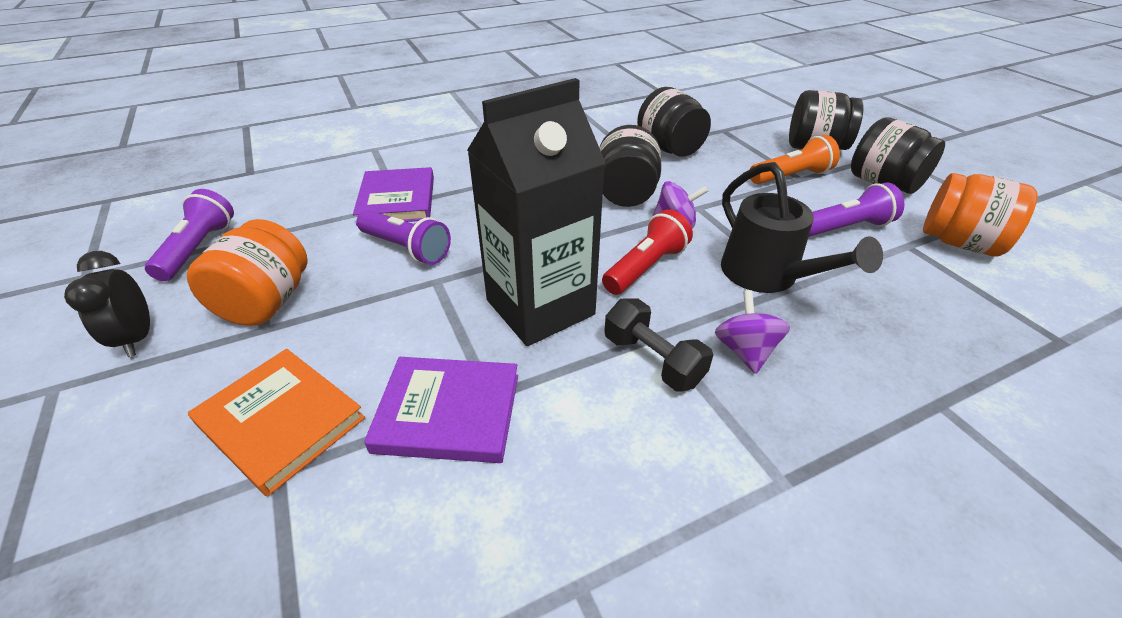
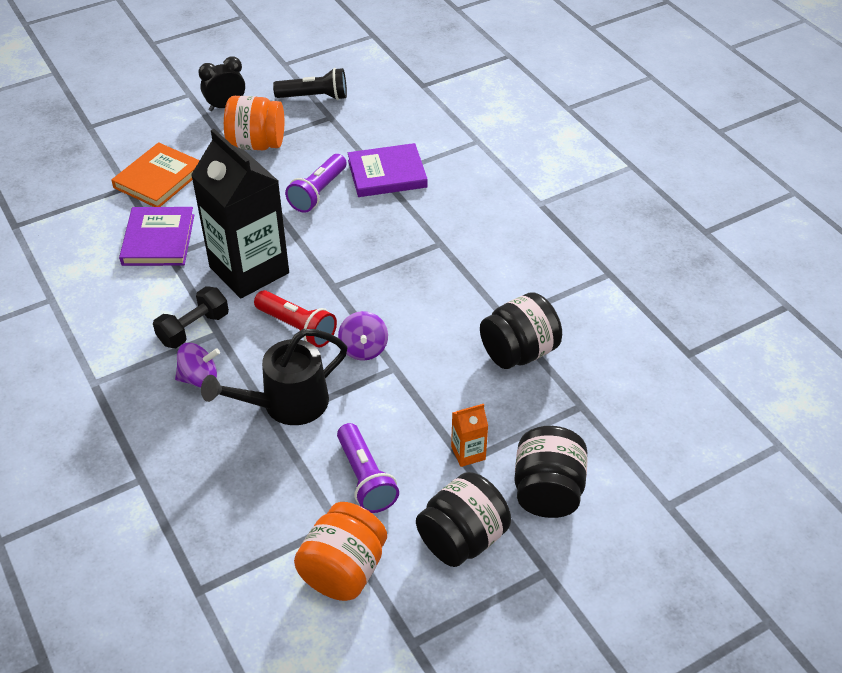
camera: 85 degrees right, 5 degrees up
(199, 248) = (314, 97): purple flashlight -> black flashlight
(626, 194) = (413, 315): black jar -> none
(790, 176) = (468, 453): orange flashlight -> orange carton

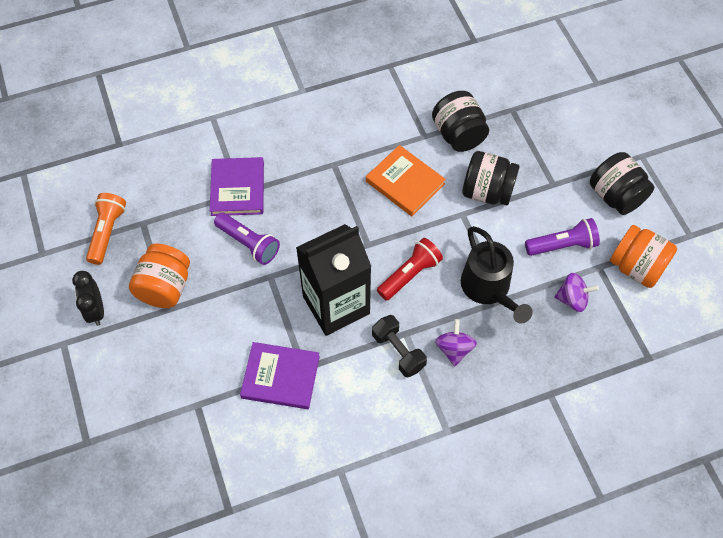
camera: 80 degrees left, 15 degrees up
(159, 179) = (192, 375): orange book -> orange book (405, 182)
(314, 97) = (107, 232): black flashlight -> orange flashlight
(363, 349) = (440, 231): purple spinning top -> purple spinning top (572, 299)
(468, 453) = (546, 181): orange carton -> none
(547, 491) = (581, 143): black jar -> black jar (487, 191)

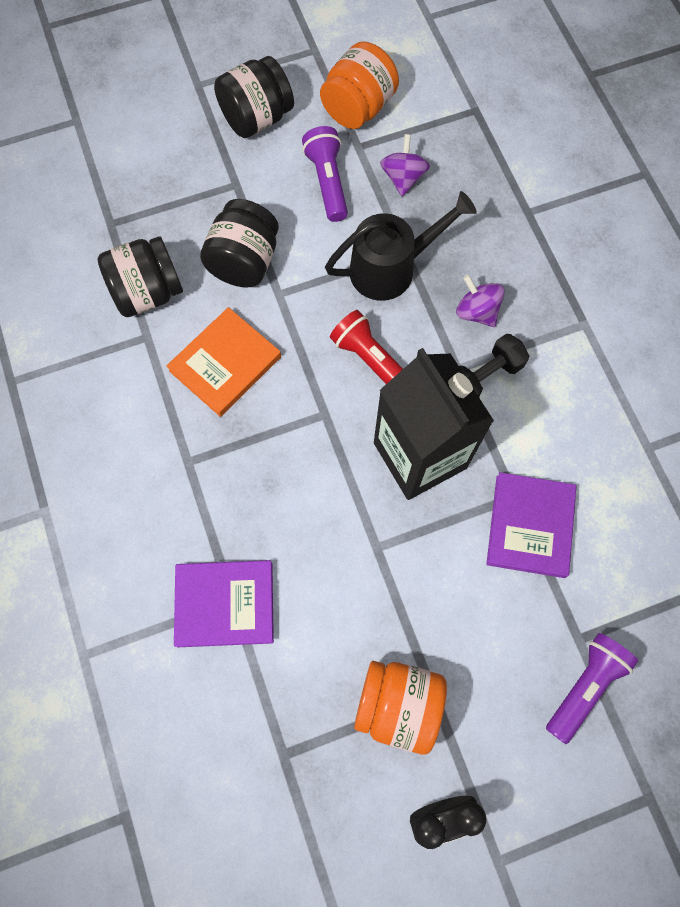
camera: 90 degrees left, 10 degrees up
(107, 232) = (300, 814): orange flashlight -> none
(248, 243) = (322, 581): purple flashlight -> purple flashlight (584, 686)
(454, 349) = (477, 312): purple spinning top -> purple spinning top turned 45 degrees clockwise

